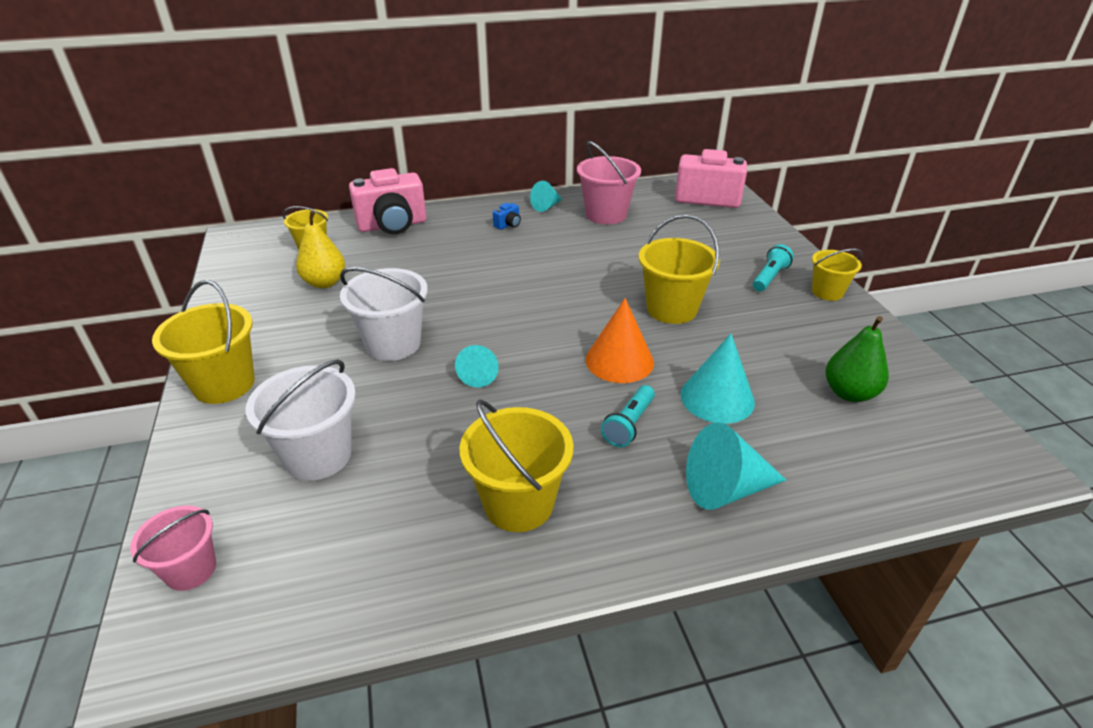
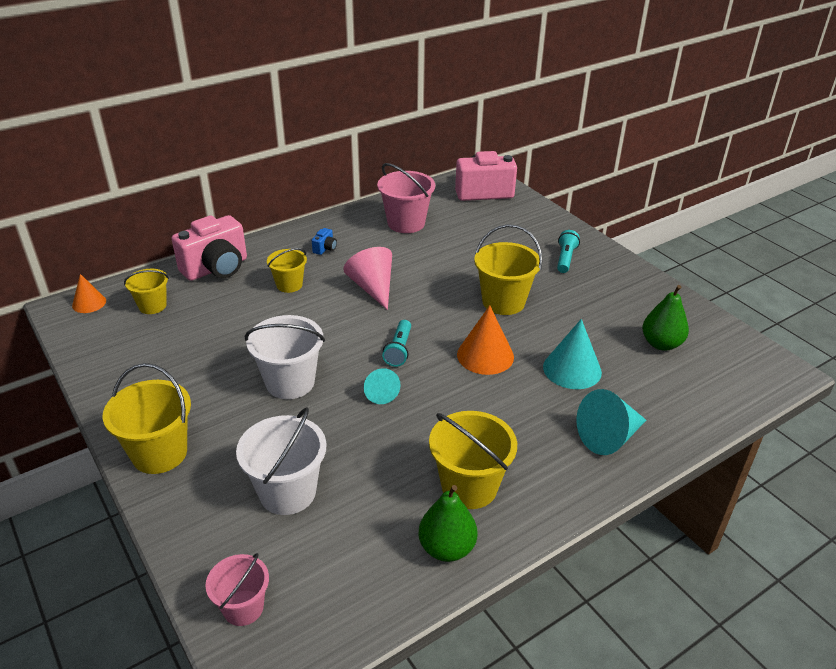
camera: 20 degrees left, 0 degrees up
(260, 235) = (89, 303): none -> orange cone
(325, 282) = (188, 338): yellow pear -> none
(450, 569) = (447, 548): none -> green pear
(534, 269) = (372, 288): none -> pink cone
(546, 206) = (349, 224): turquoise cone -> none
(629, 425) = (518, 406): turquoise flashlight -> turquoise flashlight (399, 350)
(827, 292) = (613, 263): yellow bucket -> yellow bucket (289, 285)

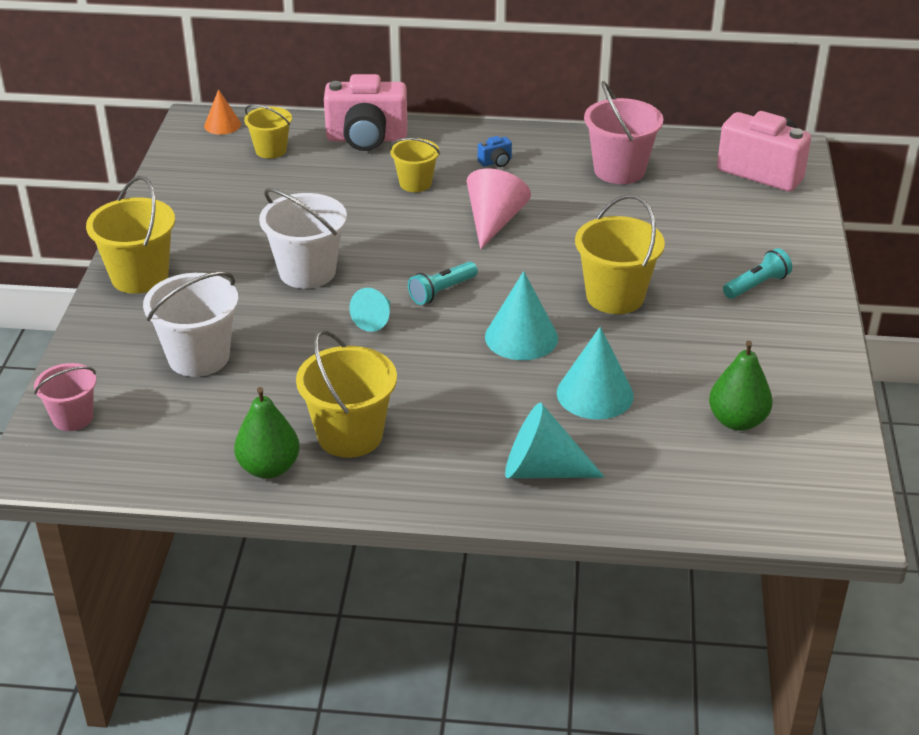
camera: 40 degrees right, 0 degrees up
(485, 355) = (521, 337): orange cone -> turquoise cone

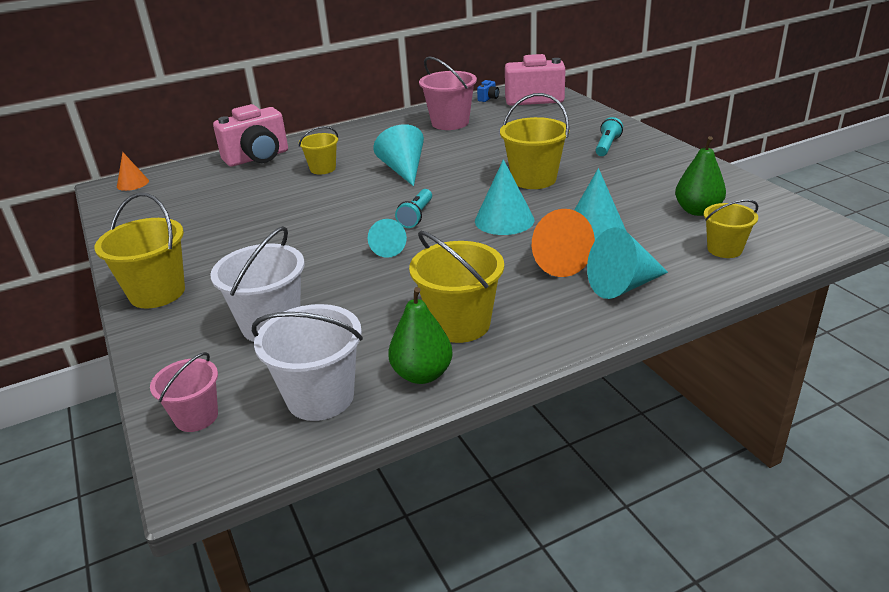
camera: 30 degrees left, 5 degrees down
(271, 150) = (189, 185): yellow bucket -> yellow bucket (724, 249)
(307, 272) = (300, 240): white bucket -> white bucket (320, 397)
(493, 222) = (403, 170): pink cone -> turquoise cone
(496, 162) = (365, 142): blue camera -> blue camera (488, 98)
(512, 411) = (555, 261): none -> orange cone

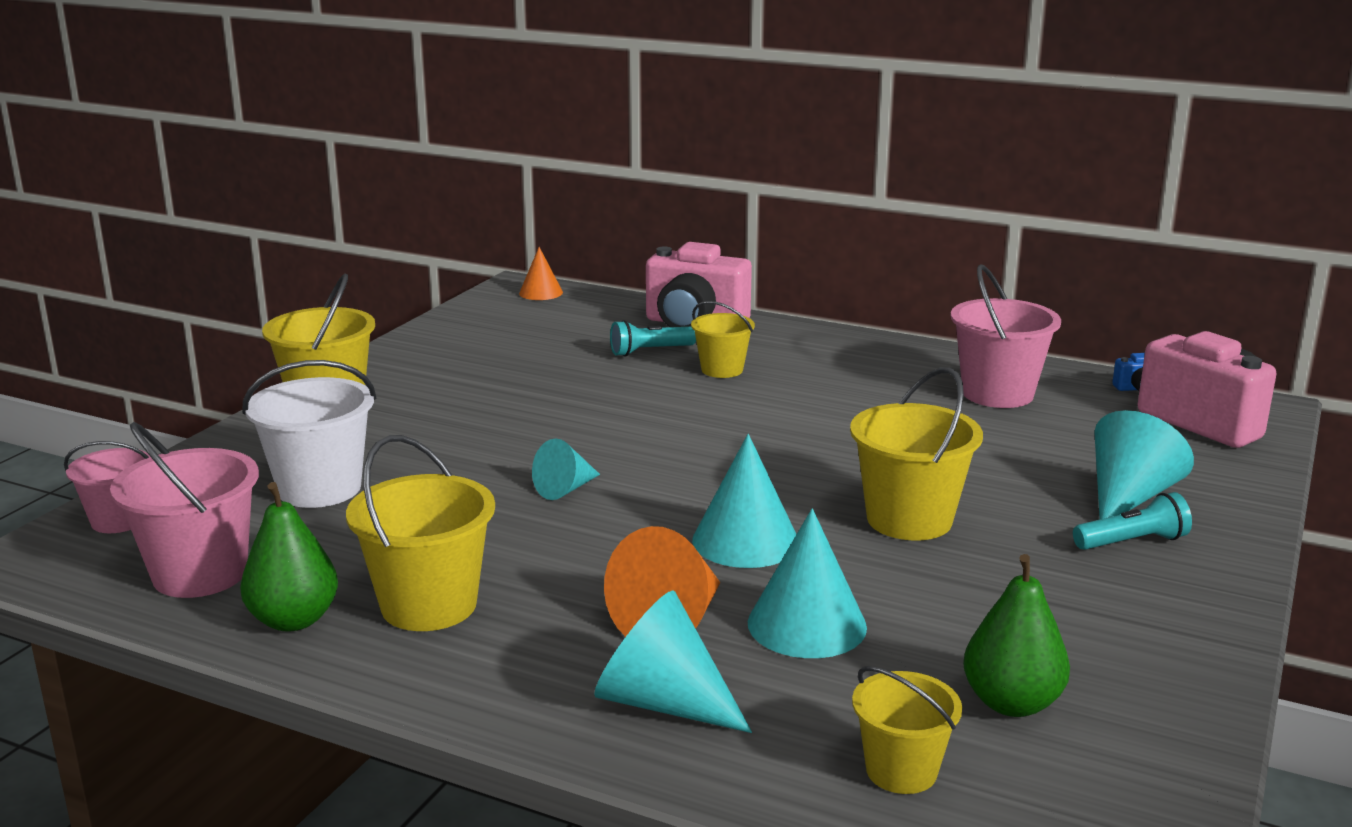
camera: 50 degrees right, 10 degrees down
(320, 397) = (200, 574): white bucket -> pink bucket
(403, 170) = (794, 418): turquoise cone -> turquoise cone (1128, 497)
(416, 216) = (674, 475): turquoise flashlight -> turquoise flashlight (650, 351)

